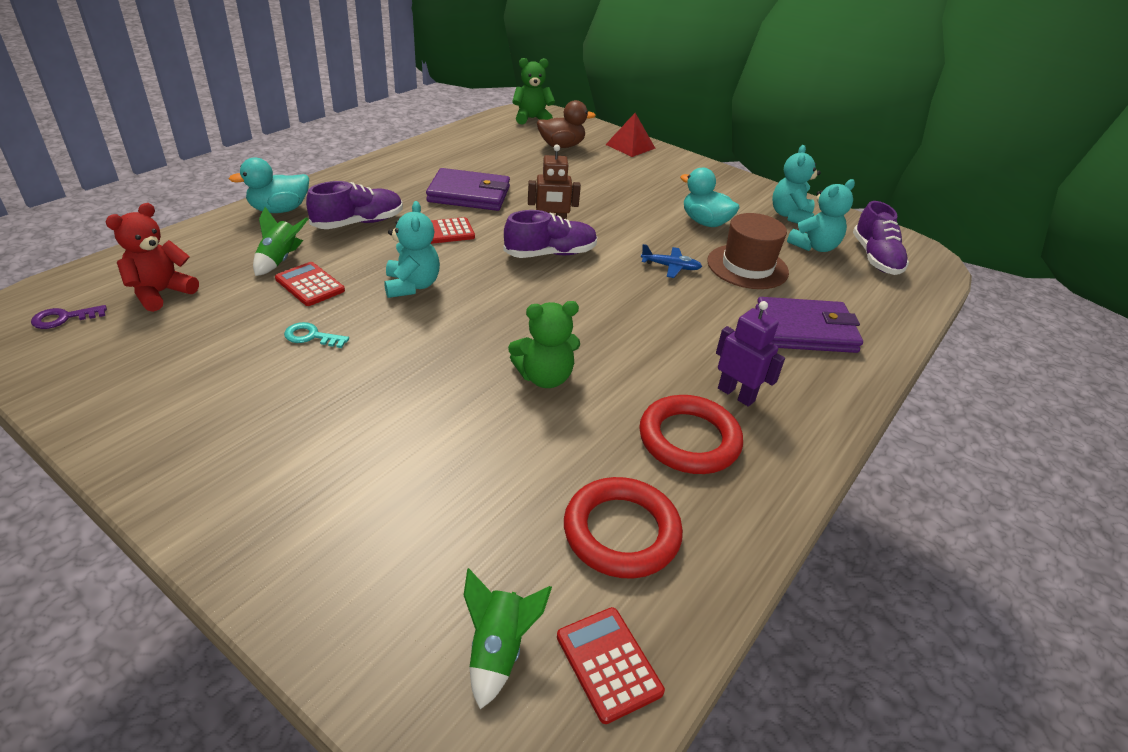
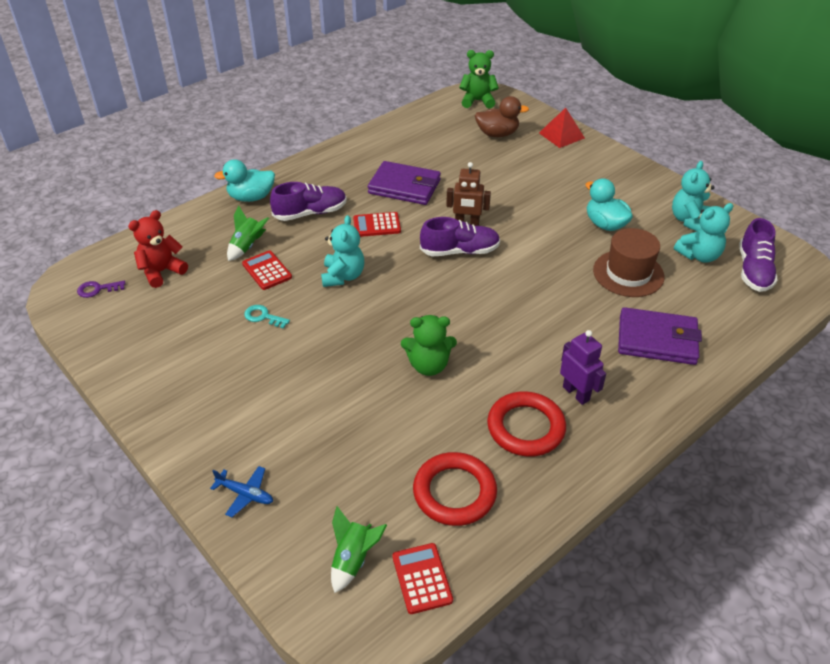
camera: 15 degrees right, 5 degrees up
(671, 267) = (559, 270): blue plane -> blue plane (245, 494)

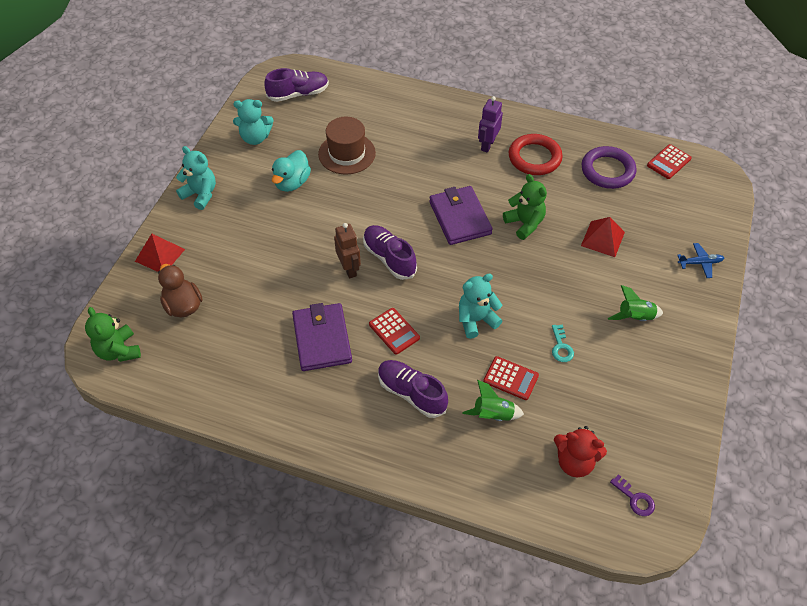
camera: 120 degrees left, 10 degrees up
(245, 494) = (700, 263): blue plane -> blue plane turned 90 degrees clockwise
(251, 197) = (422, 461): turquoise duck -> none
(267, 271) = (510, 378): red calculator -> red calculator turned 90 degrees counterclockwise
(353, 559) = (686, 193): green rocket -> green rocket (635, 317)
(355, 421) = (603, 238): none -> red pyramid
(454, 492) = (607, 170): red ring -> purple ring
(657, 340) = (408, 122): purple wallet -> purple wallet (459, 218)
(699, 255) = (298, 123): turquoise teddy bear -> turquoise teddy bear (200, 194)

